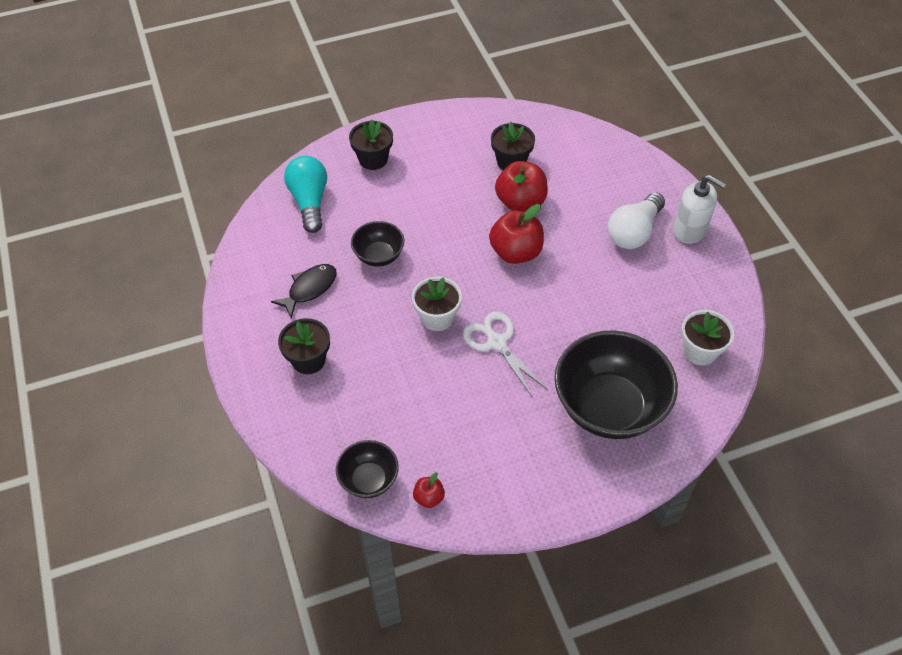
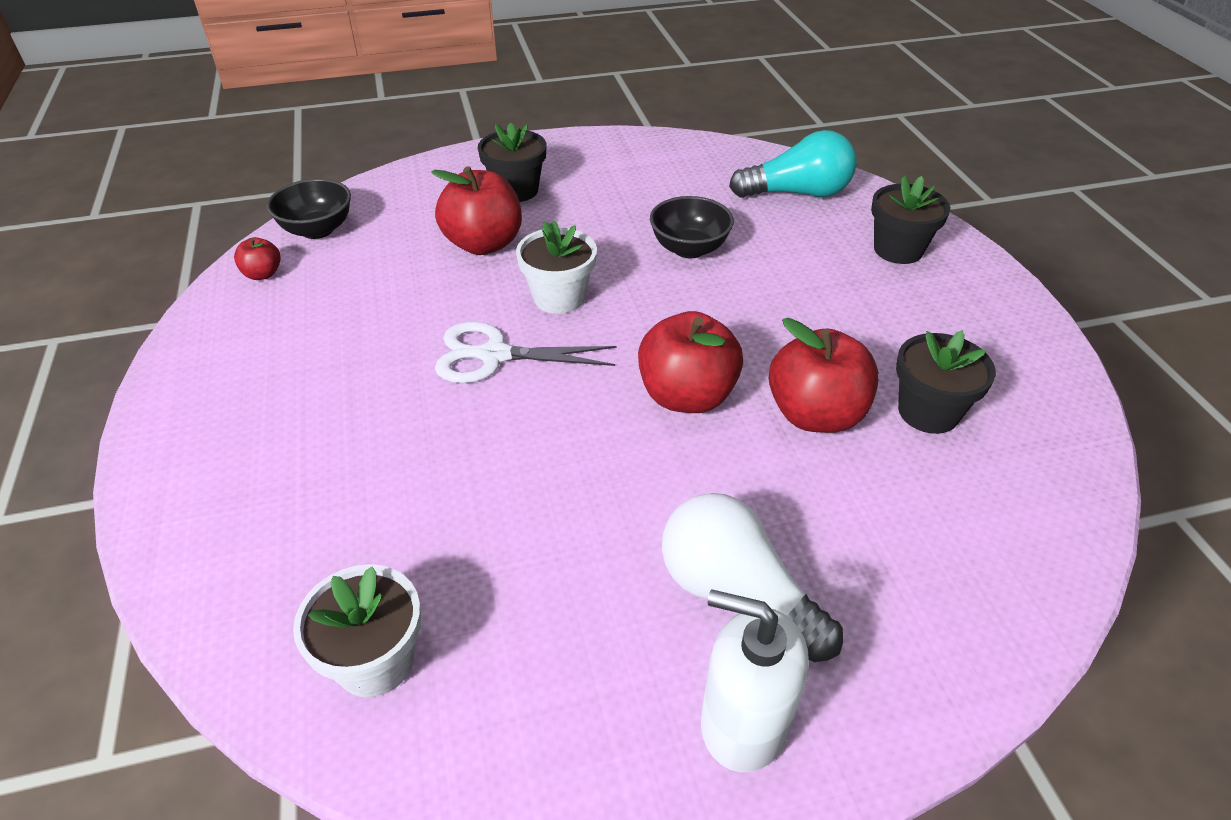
camera: 95 degrees right, 10 degrees down
(309, 289) = (634, 192): black fish -> none
(381, 368) = (483, 244): none -> red apple
(496, 342) = (493, 355): white scissors -> white scissors turned 150 degrees counterclockwise
(609, 407) = (309, 480): black bowl -> none
(690, 230) = (743, 722): white soap dispenser -> white soap dispenser turned 75 degrees clockwise

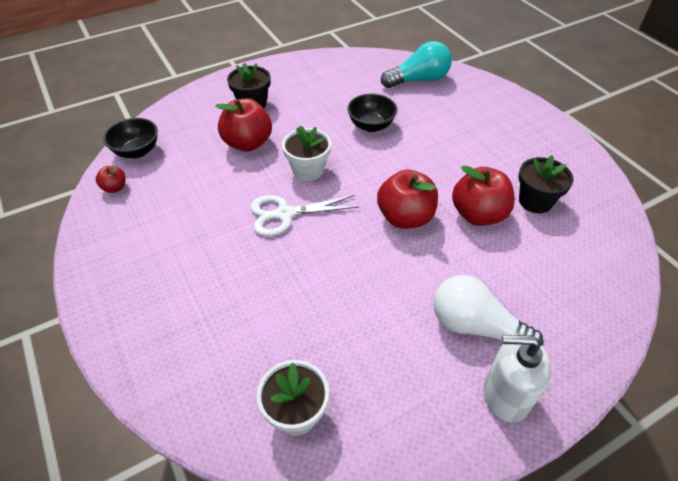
camera: 15 degrees left, 5 degrees up
(898, 250) = (486, 107): black flower pot -> none

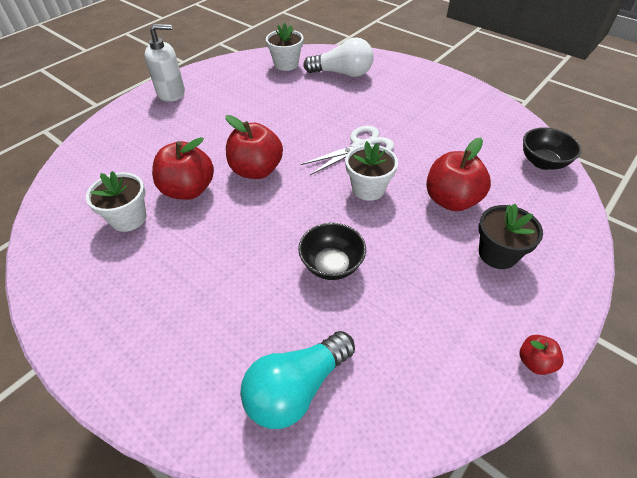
camera: 160 degrees right, 0 degrees up
(115, 188) = (516, 130): red apple -> red apple (534, 362)
(475, 326) = (190, 116): white light bulb -> white light bulb (342, 73)
(535, 201) = (128, 218): black flower pot -> white flower pot

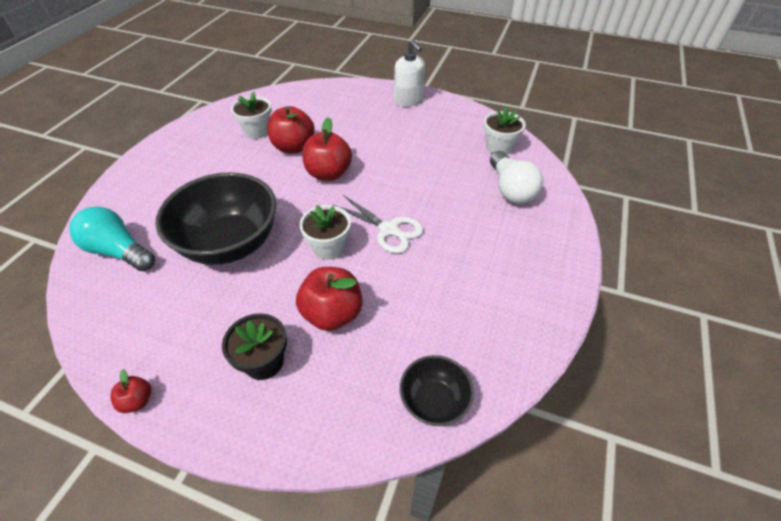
camera: 70 degrees right, 0 degrees up
(331, 265) = (230, 244): black bowl -> black bowl, size x2.00

